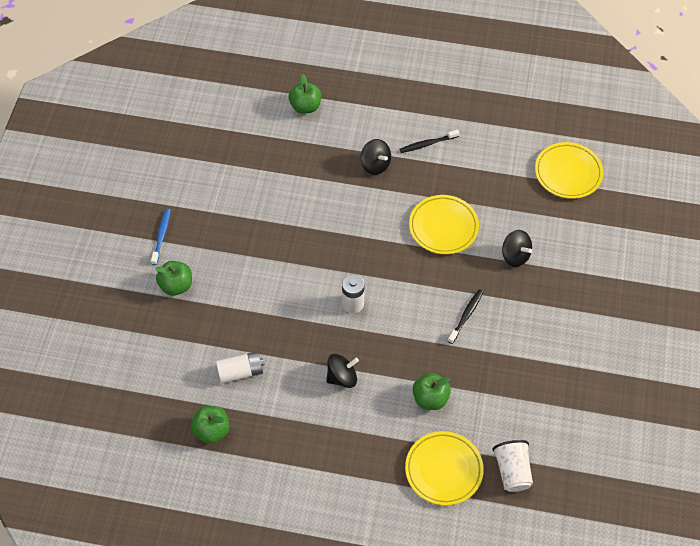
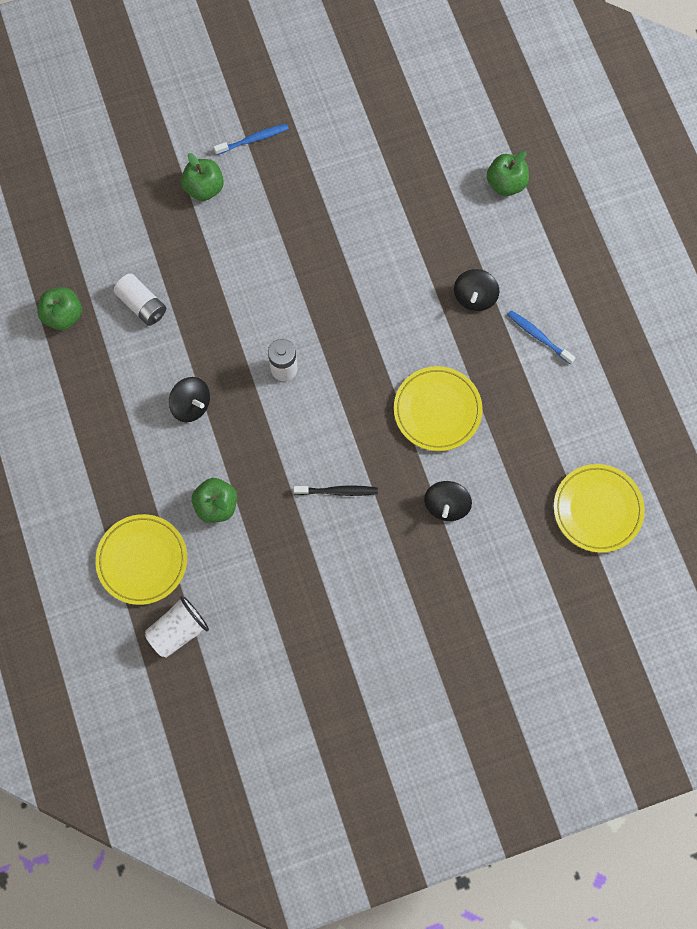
camera: 60 degrees right, 15 degrees up
(427, 144) = (538, 336): black toothbrush -> blue toothbrush

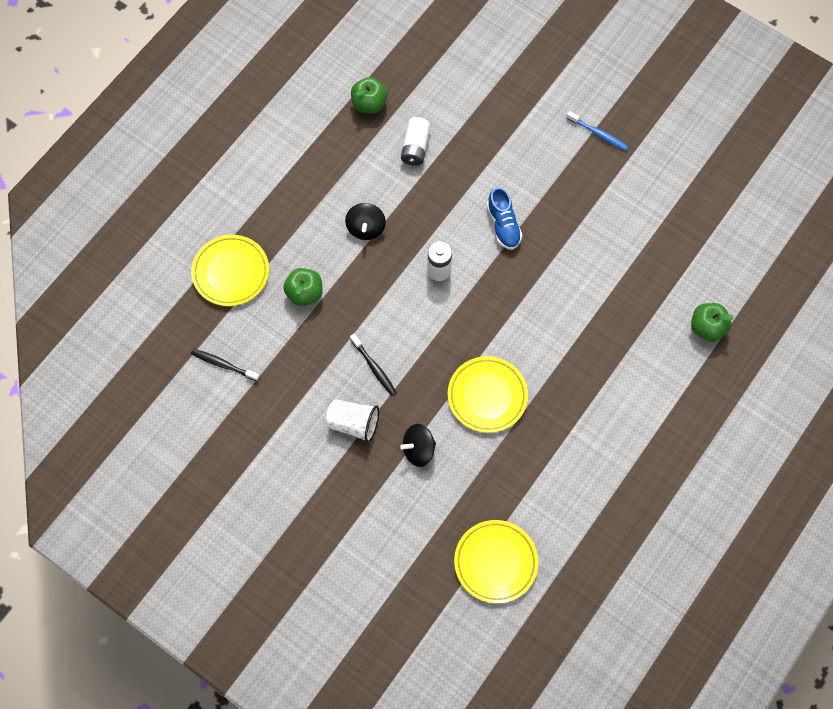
camera: 55 degrees right, 5 degrees down
(178, 630) = (197, 329): white cup -> white cup (353, 424)
(204, 188) = (534, 127): green apple -> none
(234, 629) = (223, 364): none -> black toothbrush
(281, 282) = (503, 225): none -> blue shoe
(474, 297) = (597, 364): black spinning top -> none
(538, 336) = (601, 431): blue toothbrush -> none

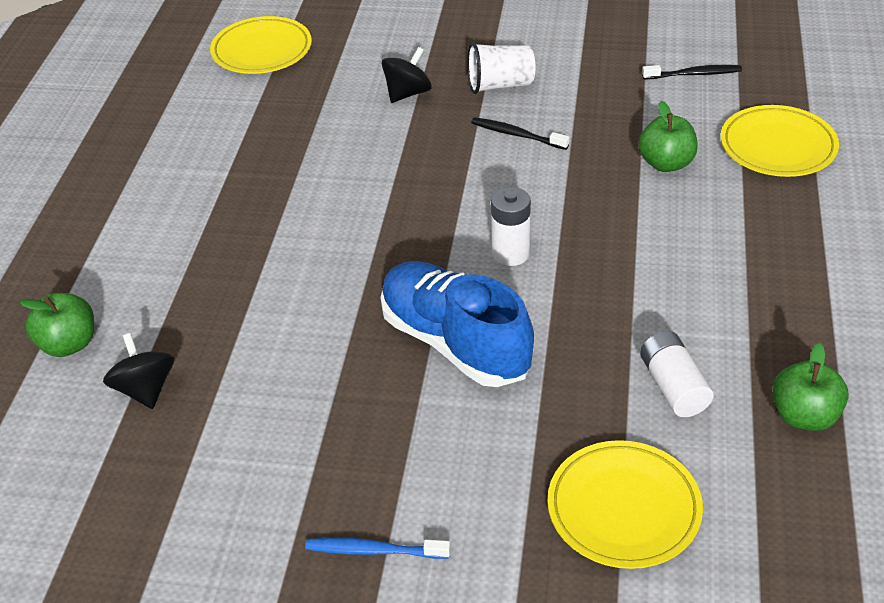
camera: 155 degrees right, 25 degrees down
(366, 228) = (653, 257): black spinning top -> black spinning top (145, 389)
(487, 396) = (355, 162): yellow plate -> yellow plate (623, 508)
(503, 225) = (455, 343): blue shoe -> blue shoe, size x1.76

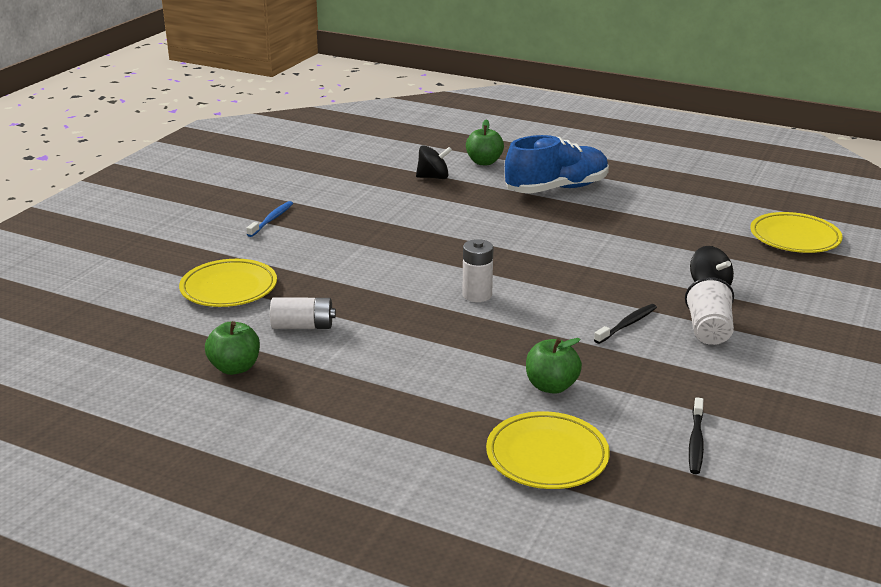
camera: 105 degrees right, 15 degrees down
(455, 343) = (403, 262): blue shoe -> blue shoe (556, 189)

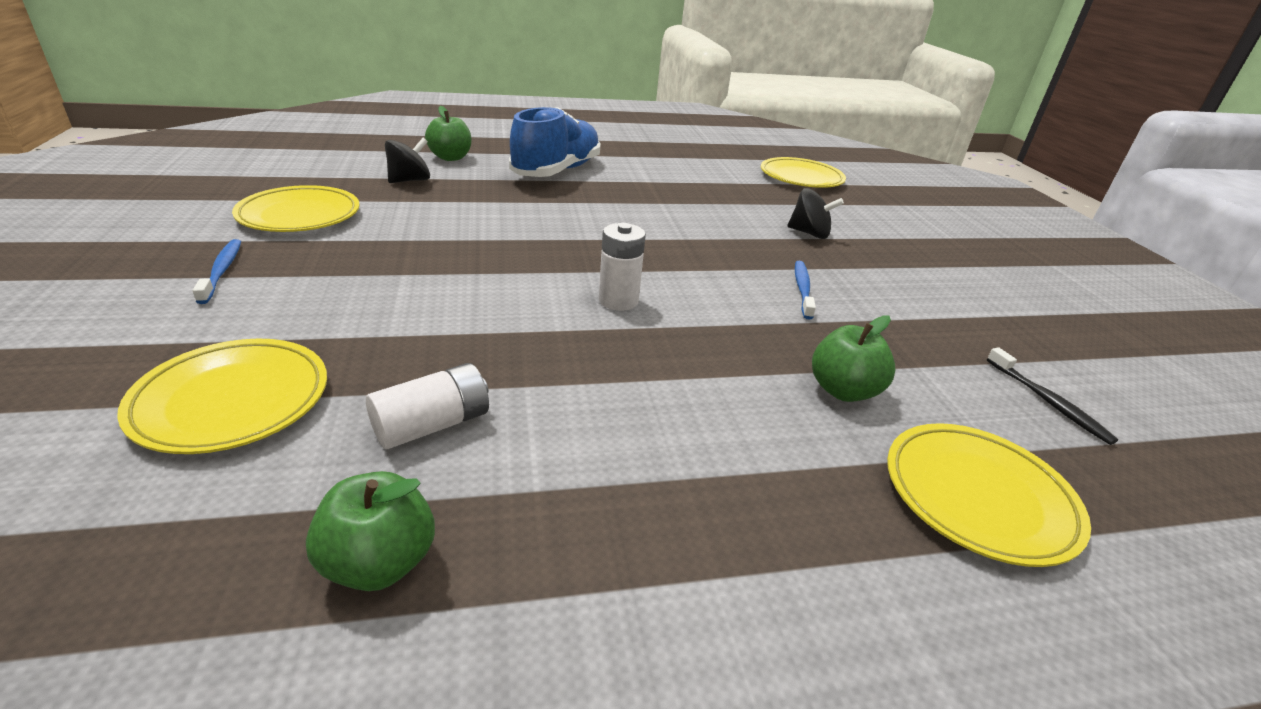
camera: 40 degrees left, 5 degrees up
(340, 191) = (299, 215): none -> yellow plate
(627, 324) = (802, 289): black toothbrush -> blue toothbrush
(708, 330) = (870, 274): white cup -> none

